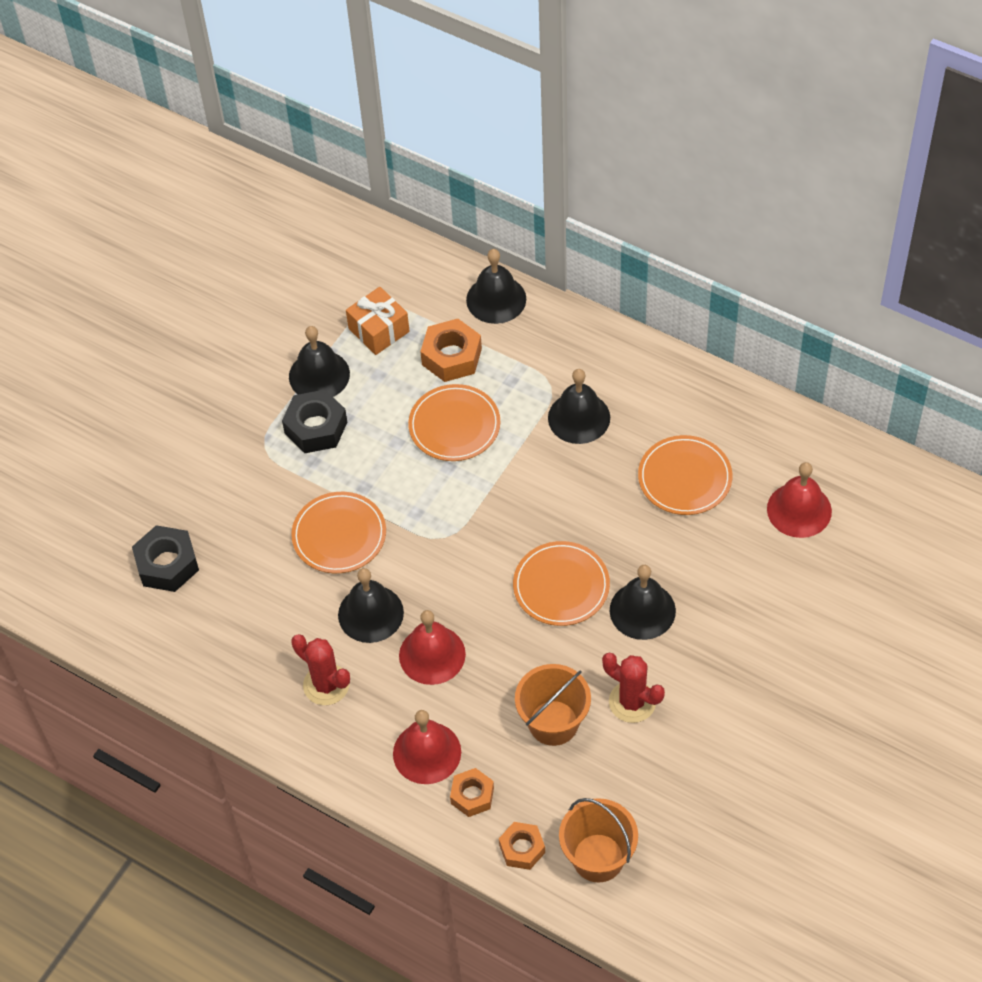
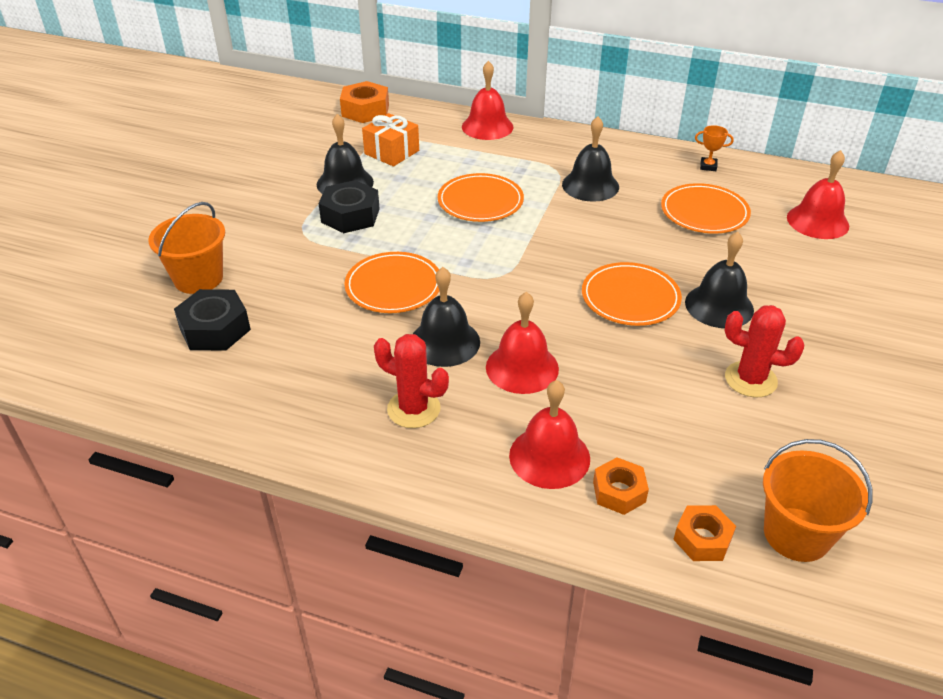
camera: 15 degrees left, 15 degrees down
(451, 356) = (462, 161): orange nut -> orange nut (365, 110)
(496, 299) = (487, 127): black bell -> red bell
(553, 723) = (677, 409): orange bucket -> orange bucket (198, 278)
(721, 405) = (708, 166): none -> orange trophy

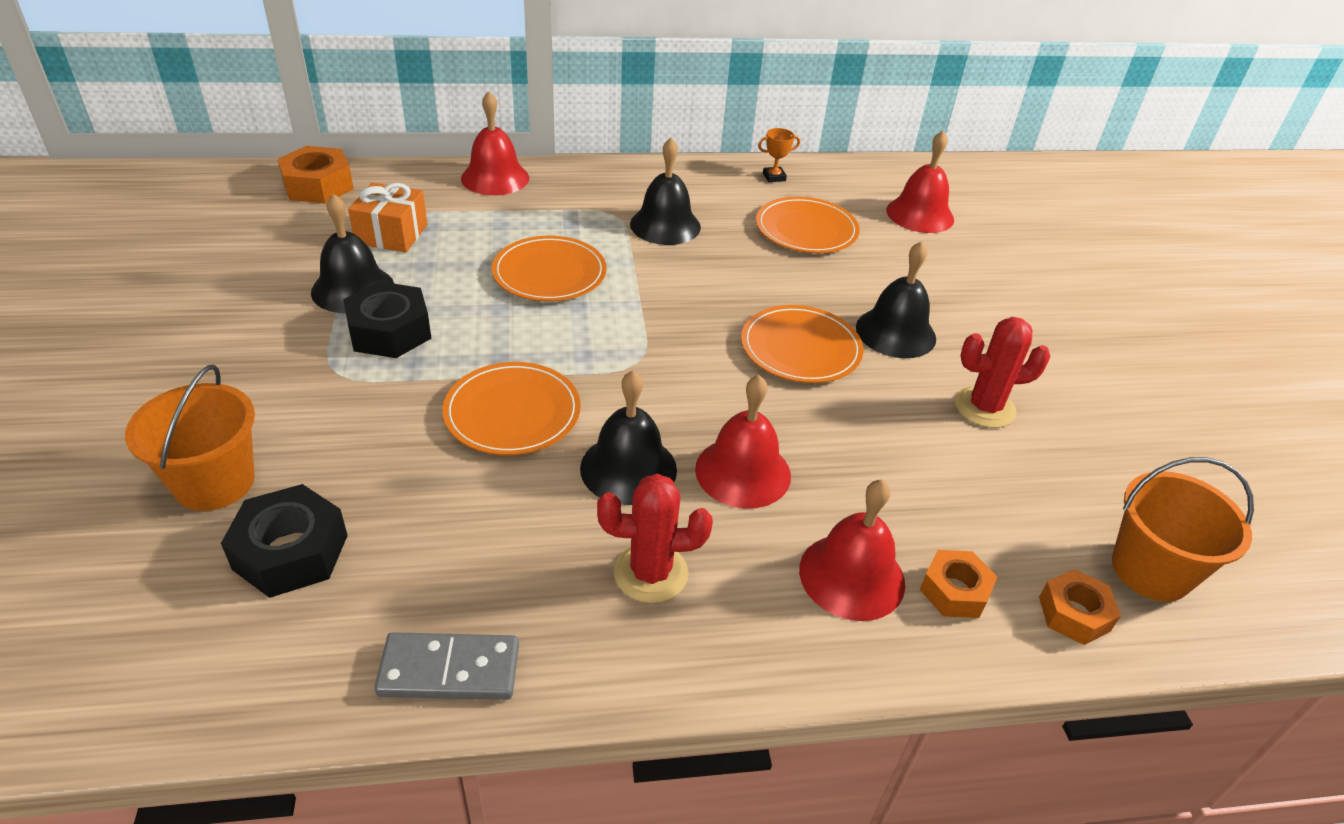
camera: 30 degrees left, 0 degrees up
(259, 421) = (449, 670): none -> grey domino

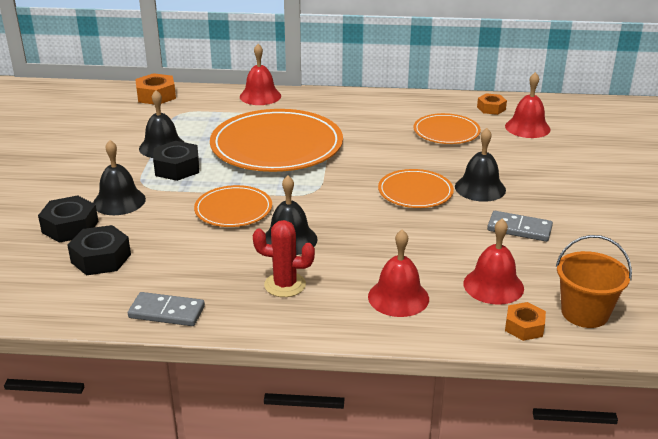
camera: 15 degrees right, 10 degrees down
(214, 482) = (70, 227): orange bucket -> black nut
(391, 234) = (191, 122): orange gift -> none
(549, 273) = (276, 145): orange plate -> orange plate, size x1.93
(665, 225) = (356, 125): black bell -> black bell (119, 201)
(743, 472) = (355, 246): red bell -> red bell (493, 285)
(774, 177) = (437, 103): orange trophy -> none
(954, 591) = (456, 310): orange nut -> orange nut (491, 108)
(984, 408) = (519, 229): red cactus -> grey domino

